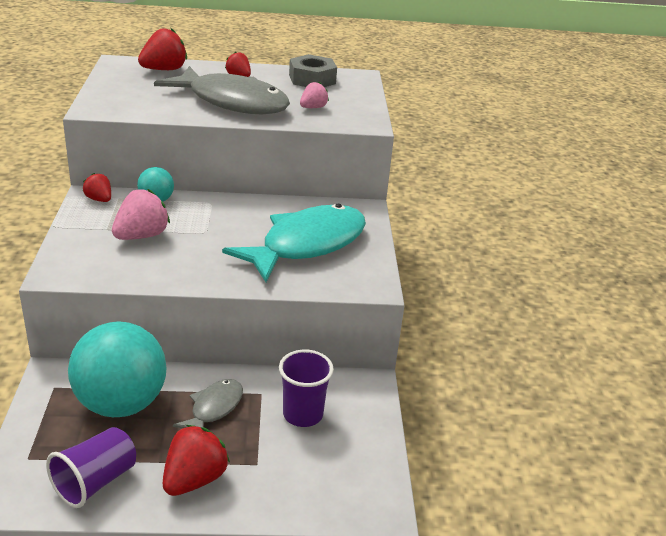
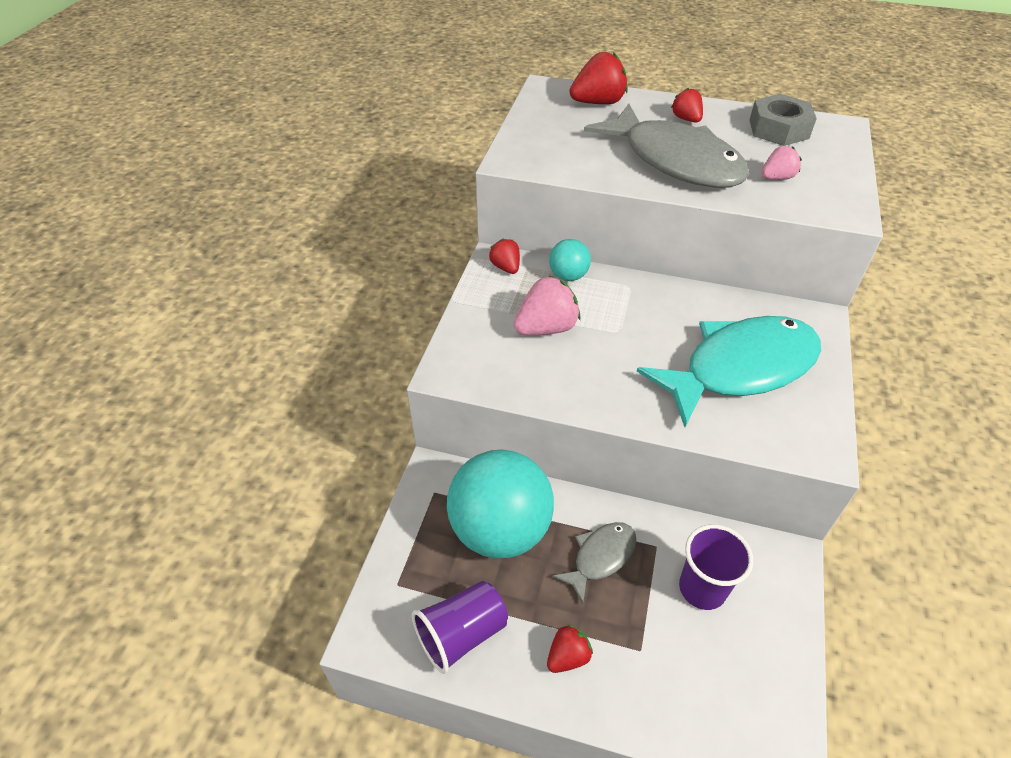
camera: 20 degrees right, 15 degrees up
(194, 479) = (568, 656): red strawberry -> red strawberry, size x0.59

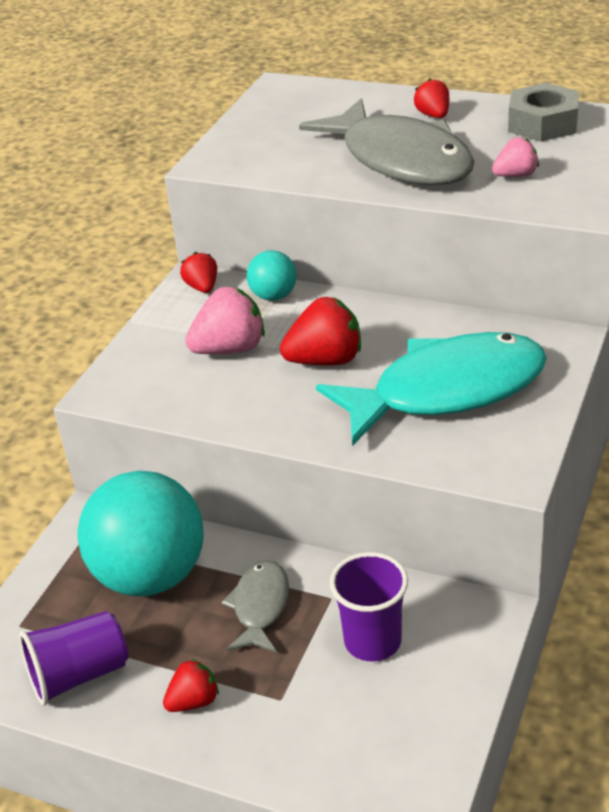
camera: 10 degrees right, 10 degrees down
(598, 102) = (334, 100): red strawberry -> red strawberry (325, 360)
(600, 557) = (260, 606): grey fish -> grey fish turned 45 degrees counterclockwise

